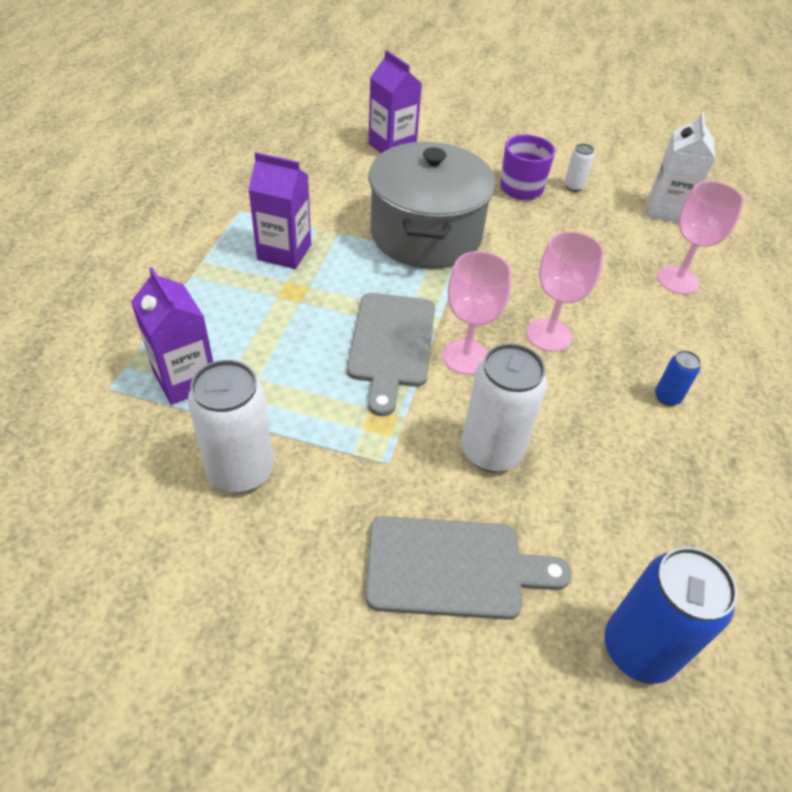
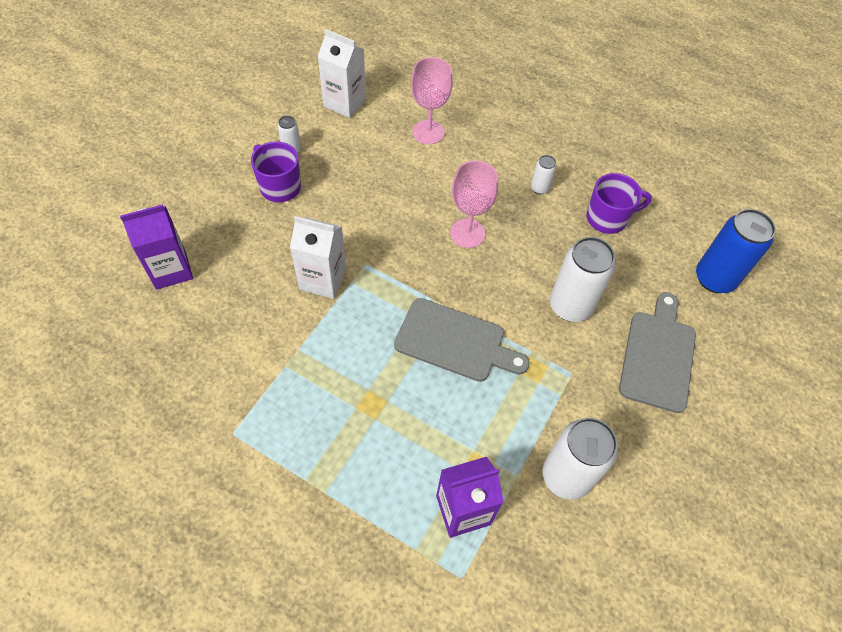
camera: 75 degrees left, 10 degrees up
(284, 252) = (313, 402): purple carton -> none
(426, 234) = (323, 279): grey pot -> white carton
(465, 357) = (479, 294): pink goblet -> none
(667, 397) = (539, 188): blue can -> white can
(667, 483) = (608, 218): none -> purple mug

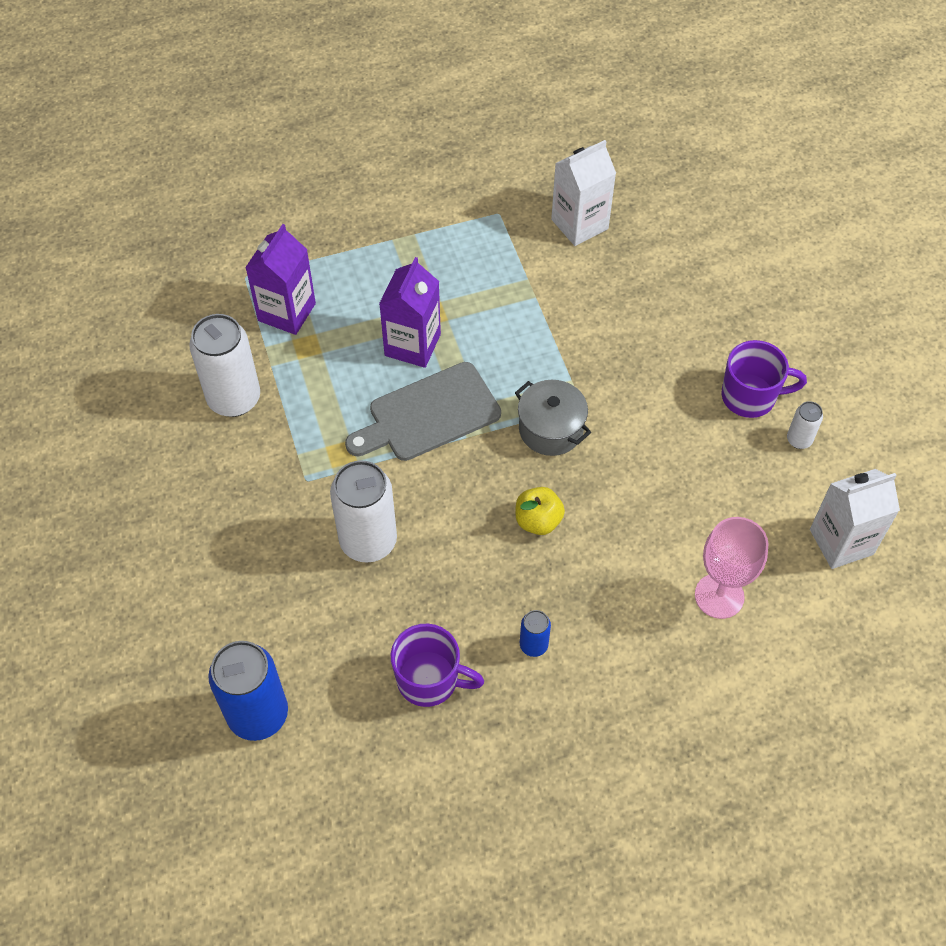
camera: 135 degrees right, 0 degrees up
(171, 270) = (710, 256): purple carton -> purple carton (412, 345)
(323, 279) = (594, 360): white carton -> white carton (579, 224)
(399, 268) = (551, 429): none -> grey pot
(467, 233) = (538, 520): pink goblet -> yellow apple
(539, 188) = (533, 645): white can -> blue can
(608, 218) = (429, 680): purple mug -> purple mug turned 105 degrees counterclockwise
(658, 356) = (245, 569): grey cutting board -> none

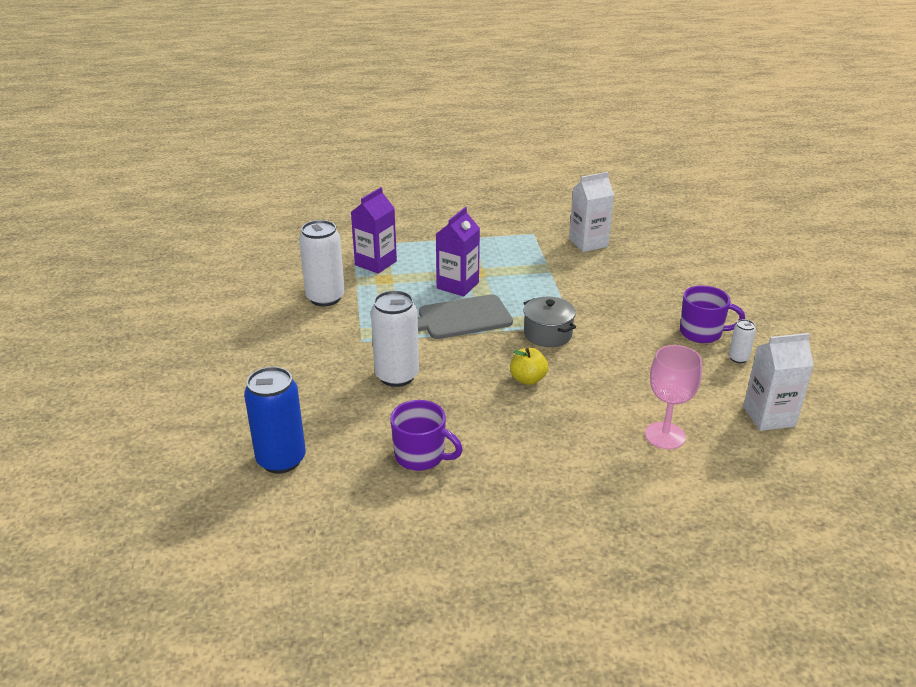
camera: 10 degrees right, 25 degrees down
(533, 645) = (509, 446): blue can -> none

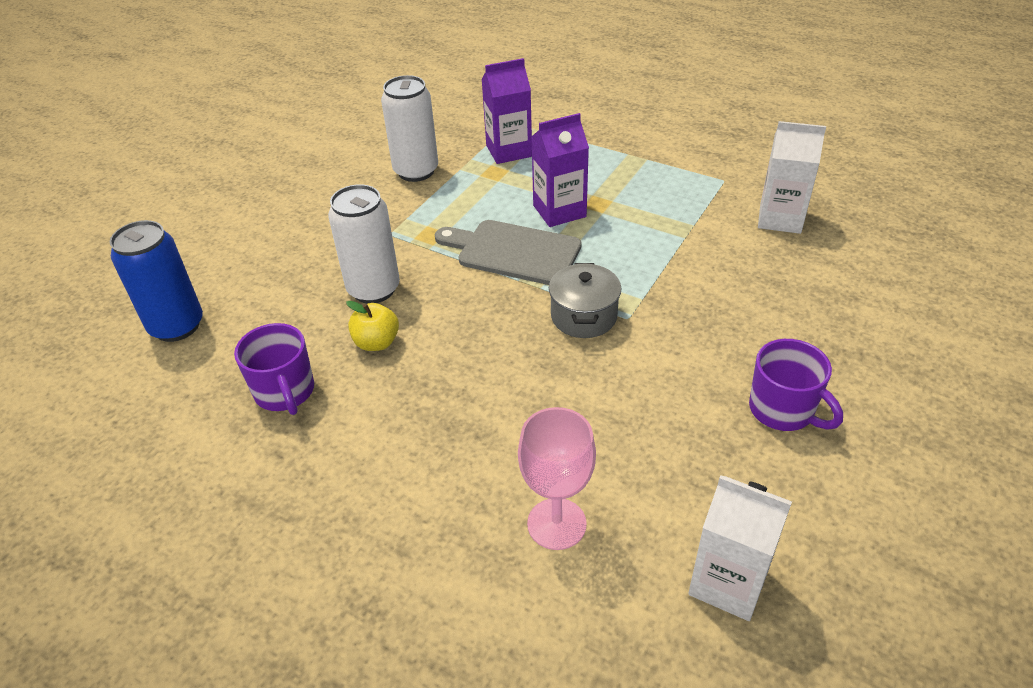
camera: 40 degrees right, 10 degrees up
(528, 379) = (493, 361): yellow apple -> yellow apple (376, 342)
(738, 358) = (790, 473): white can -> none

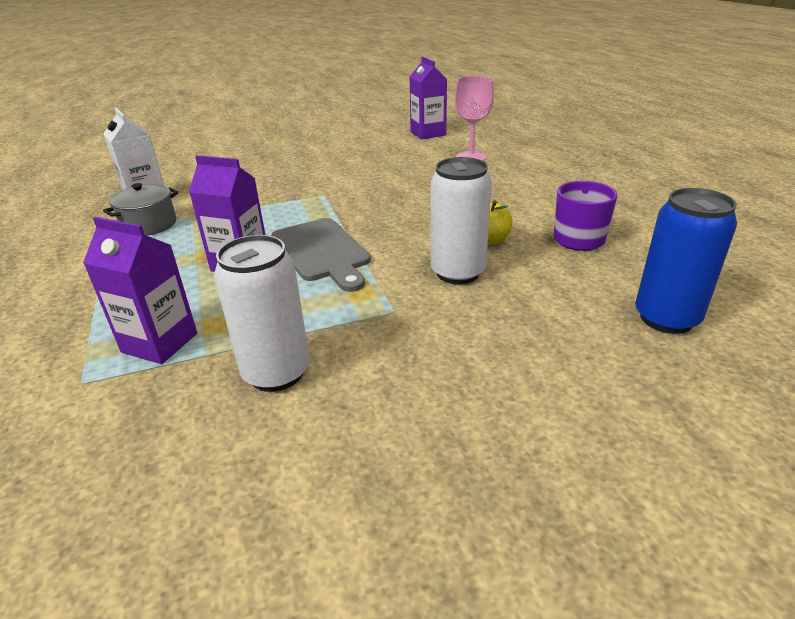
camera: 140 degrees left, 10 degrees down
(584, 316) = (344, 204): grey pot -> grey pot (149, 225)
(728, 582) = (428, 133): white carton -> purple carton
(783, 410) = (326, 151): purple mug -> none

